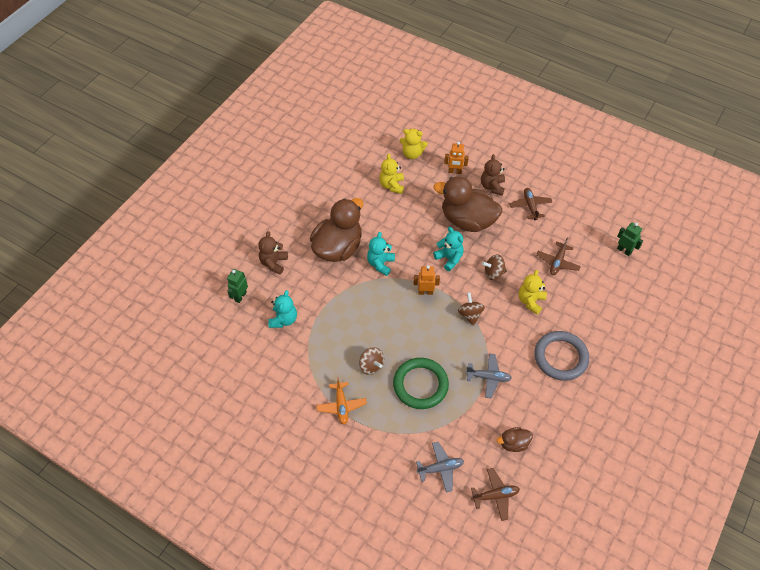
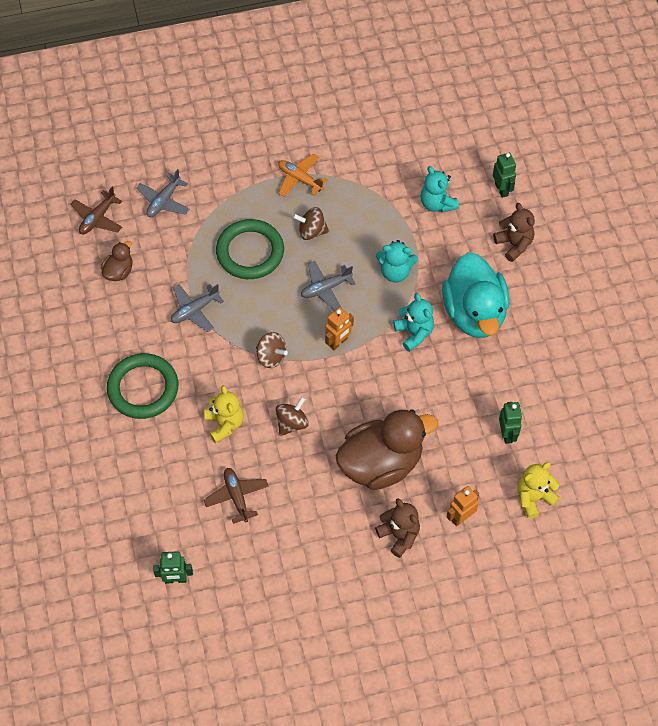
camera: 135 degrees right, 5 degrees up
(338, 248) = (474, 313): brown duck -> turquoise duck
(392, 185) = (507, 434): yellow teddy bear -> green robot
(400, 326) = (325, 288): none -> grey plane
(449, 258) = (353, 400): turquoise teddy bear -> turquoise teddy bear (395, 272)
(530, 206) = (331, 547): brown plane -> none
(560, 357) = (143, 388): grey ring -> green ring

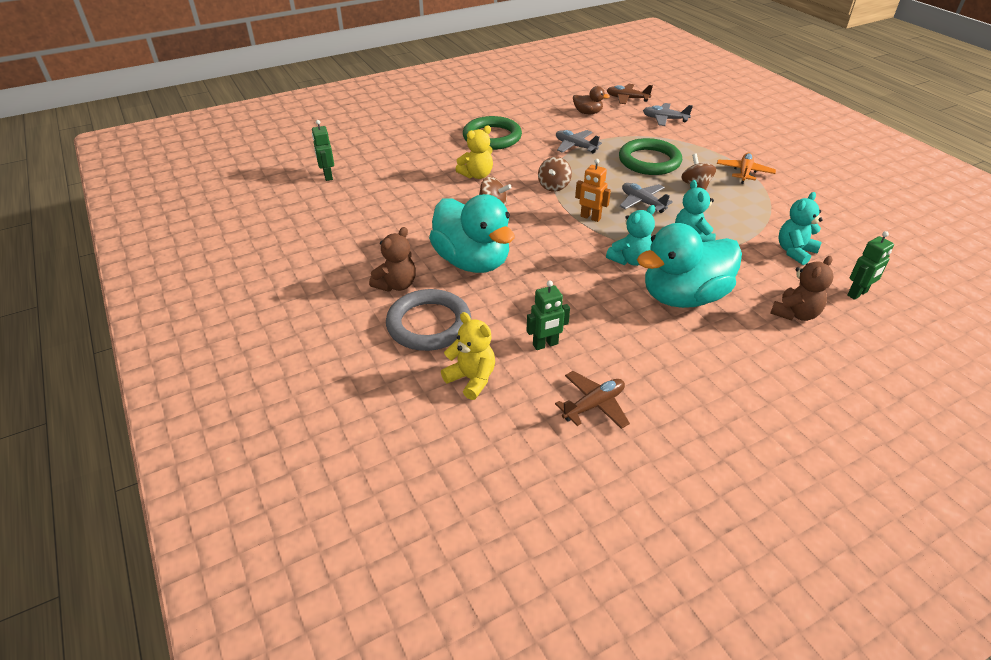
camera: 75 degrees right, 20 degrees down
(236, 496) = (410, 191): brown plane -> brown plane (594, 405)
(381, 463) = (472, 261): brown duck -> turquoise duck
(461, 517) = (429, 324): orange robot -> grey ring

